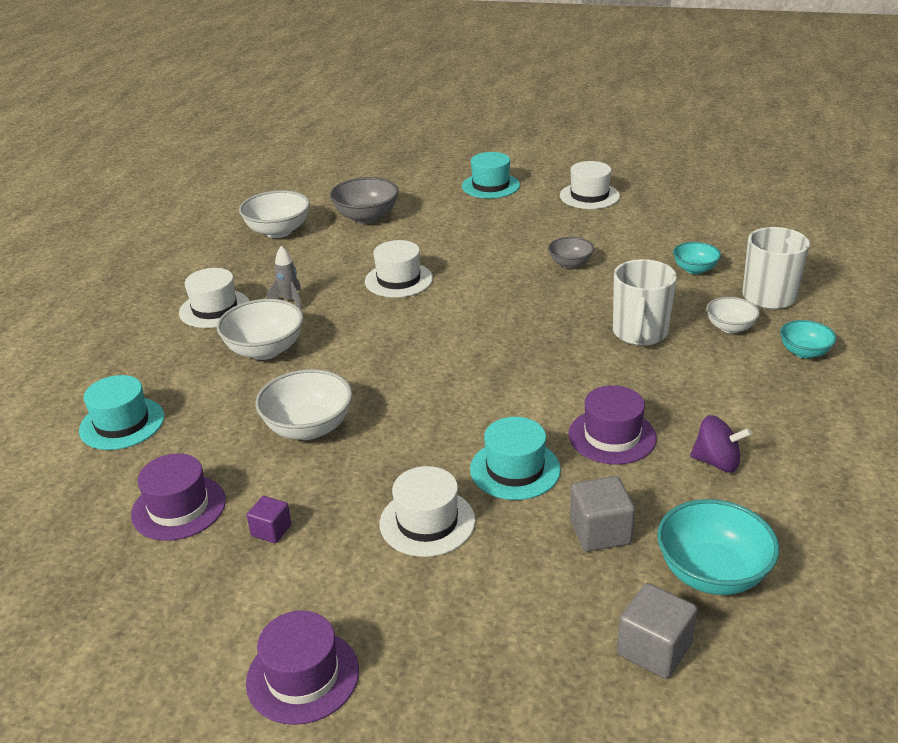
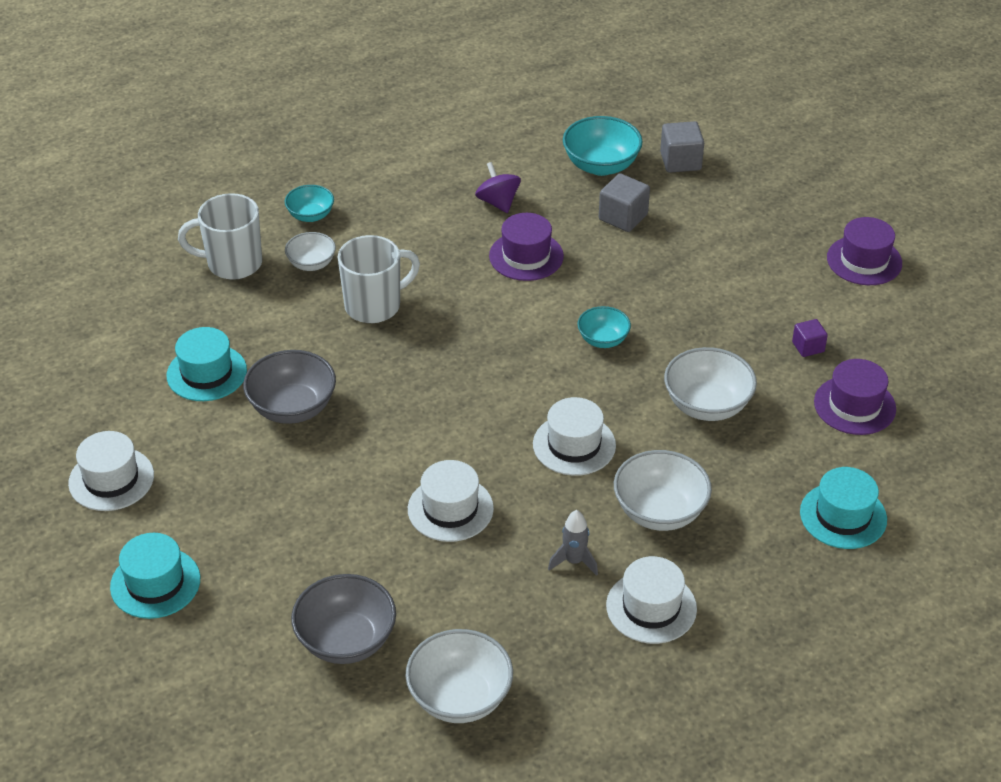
camera: 135 degrees left, 10 degrees up
(427, 522) = (709, 287): white hat -> white hat (574, 445)
(515, 469) = (615, 279): turquoise hat -> turquoise hat (206, 373)
(570, 264) = (292, 408): grey bowl -> grey bowl, size x1.66
(694, 269) = (223, 325): turquoise bowl -> turquoise bowl (603, 340)

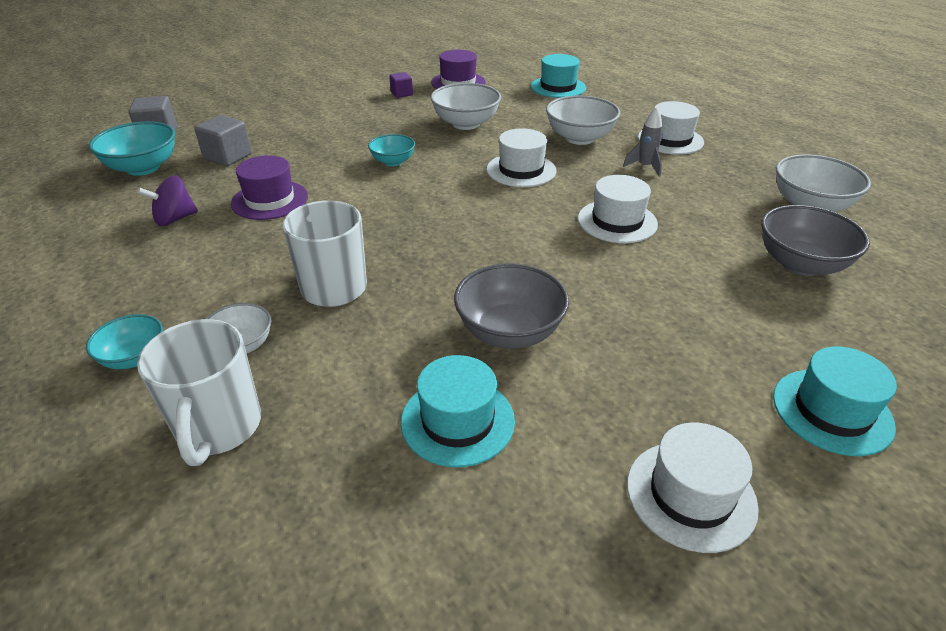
camera: 95 degrees left, 5 degrees down
(864, 260) = (312, 77): purple hat -> none

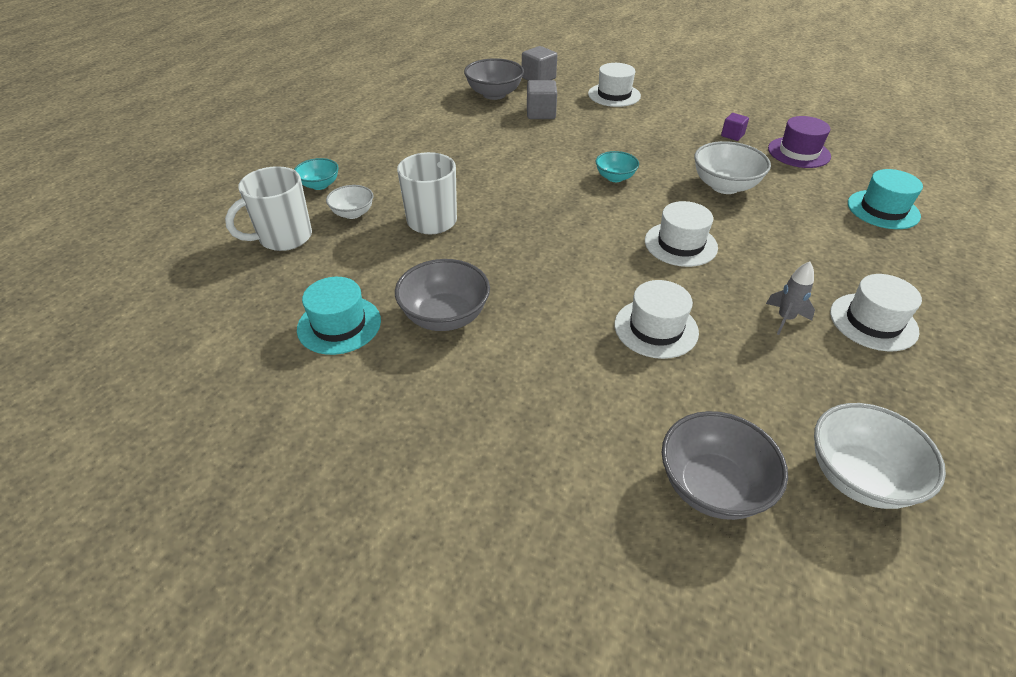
camera: 60 degrees right, 5 degrees up
(143, 168) = (494, 94): turquoise bowl -> grey bowl
(175, 219) = (451, 132): purple spinning top -> none
(270, 200) = (506, 153): purple hat -> none
(579, 138) = (788, 258): white bowl -> none
(691, 495) = (329, 464): white hat -> white hat (614, 95)
(832, 411) = (477, 545): turquoise hat -> none

